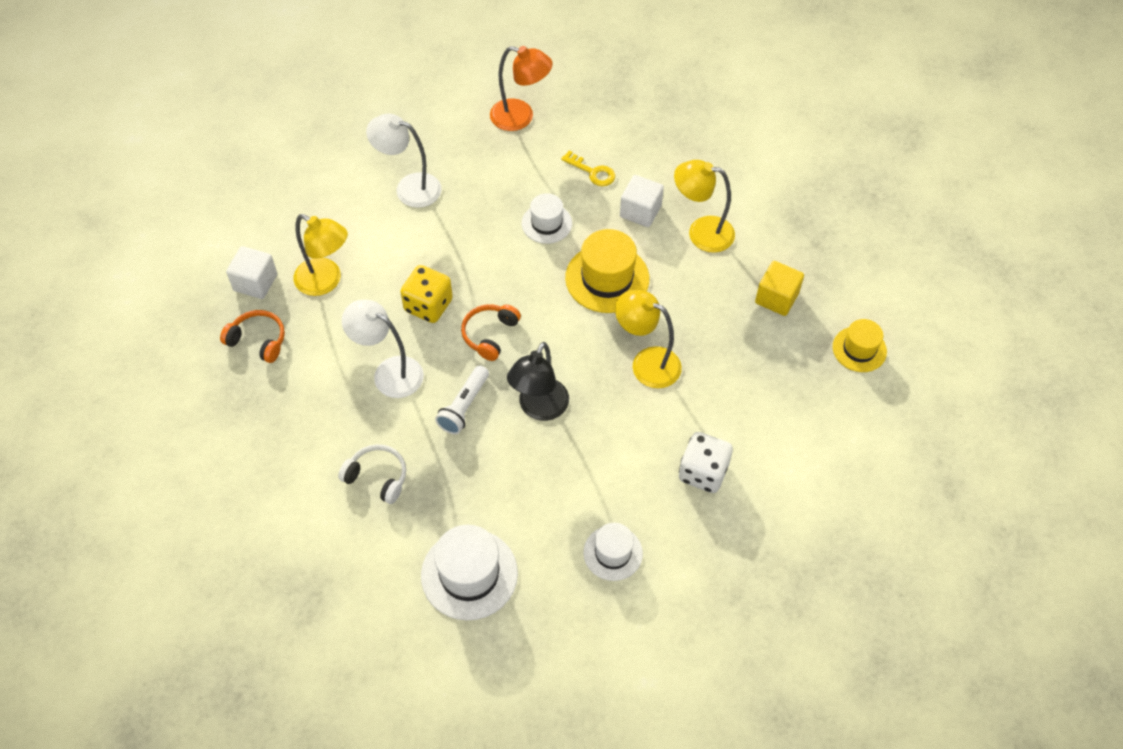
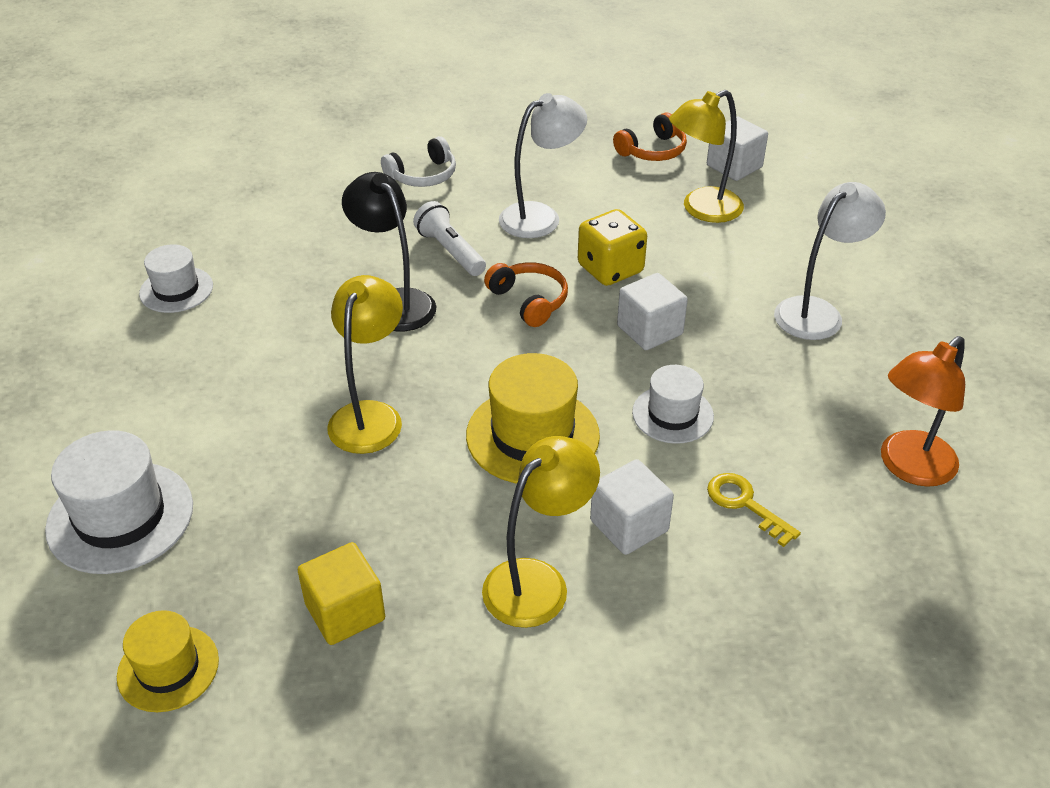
camera: 120 degrees right, 15 degrees down
(469, 574) = (264, 196): white hat -> white hat (120, 517)
(479, 261) = (649, 330): none -> white cube
(592, 172) = (745, 504): yellow key -> yellow key turned 75 degrees clockwise
(646, 363) = (370, 415): yellow lamp -> yellow lamp turned 45 degrees counterclockwise
(703, 472) = (181, 397): white dice -> none

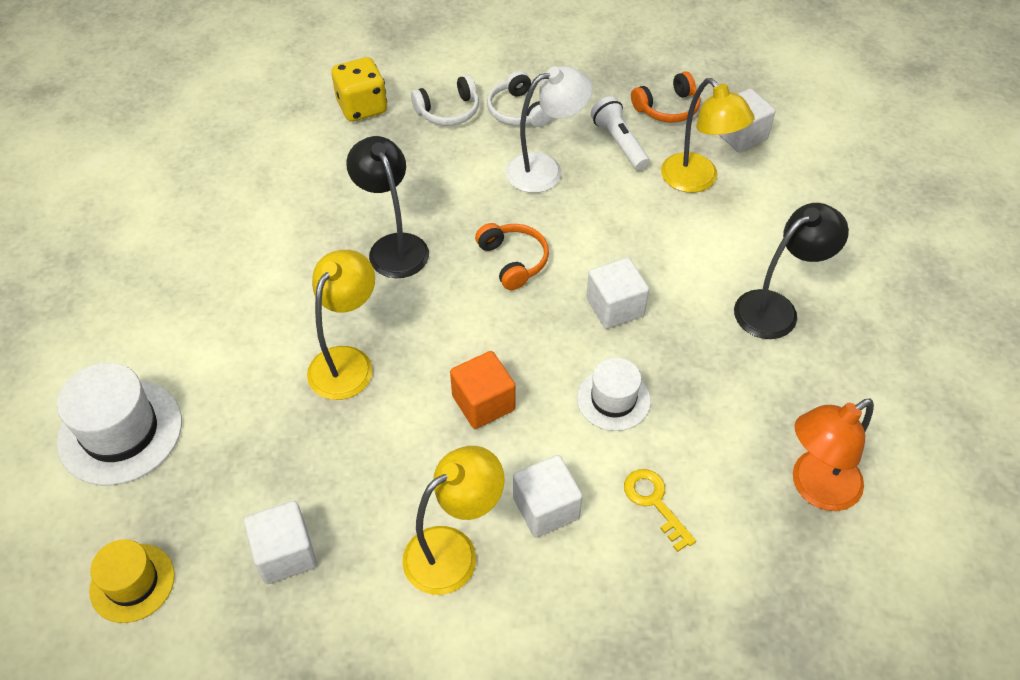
camera: 10 degrees right, 10 degrees up
(176, 290) = (208, 208): white hat -> none
(345, 612) = (285, 554): yellow cube -> white cube
(450, 251) = (455, 198): white flashlight -> white flashlight (619, 143)
(497, 168) = (517, 111): none -> white headphones
(532, 435) = (483, 403): yellow hat -> orange cube
(610, 269) = (595, 236): yellow dice -> yellow dice (362, 107)
(702, 209) = (697, 181): yellow lamp -> yellow lamp turned 105 degrees counterclockwise
(817, 312) = (776, 308): white lamp -> black lamp

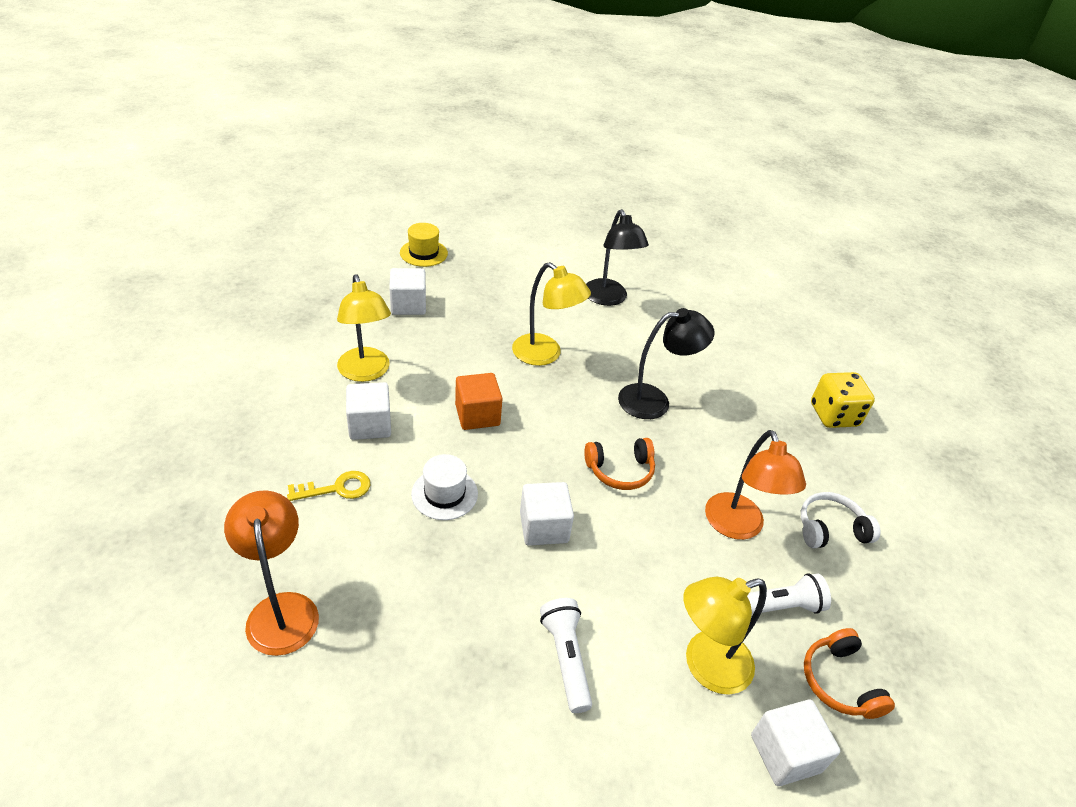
camera: 100 degrees right, 10 degrees down
(120, 432) = (528, 259): white hat -> none
(448, 111) = (829, 474): white headphones -> none
(545, 170) = (738, 527): white lamp -> orange lamp
(740, 265) = (566, 658): none -> white flashlight
(776, 308) = (495, 669): black lamp -> black lamp (608, 299)

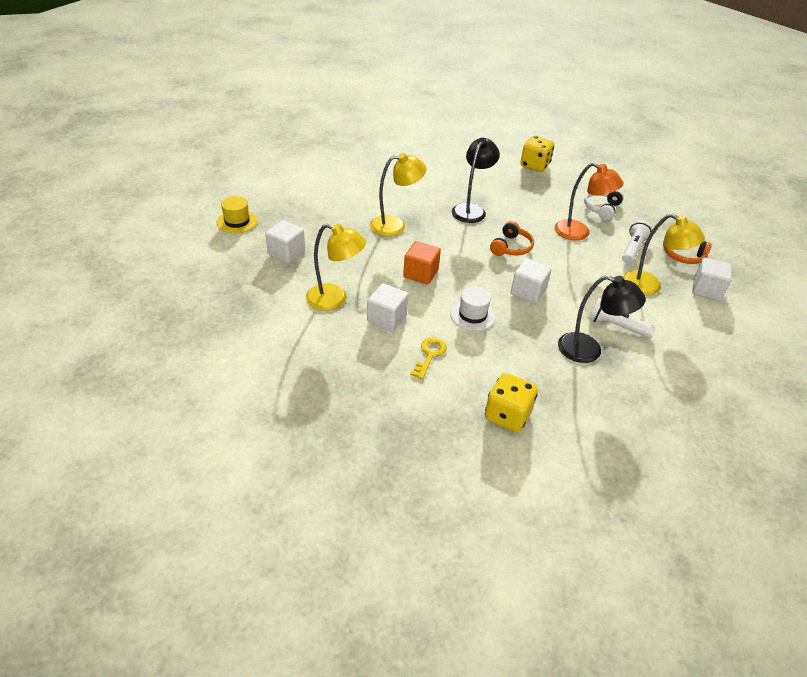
camera: 50 degrees left, 0 degrees up
(281, 609) = (507, 415): orange lamp -> yellow dice
(608, 299) = (371, 179): black lamp -> black lamp (589, 350)
(705, 666) = (649, 287): yellow lamp -> yellow lamp turned 75 degrees counterclockwise

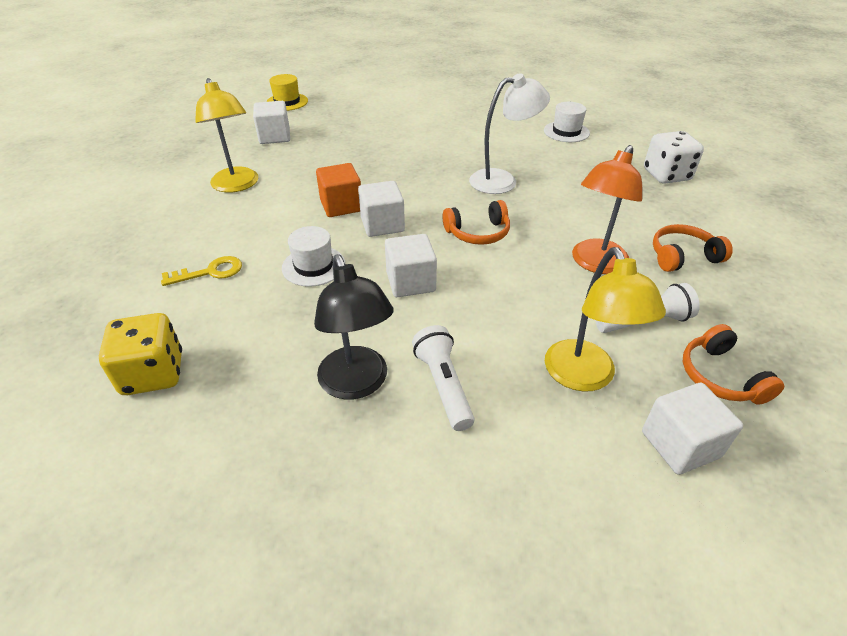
camera: 50 degrees right, 0 degrees up
(387, 318) = (241, 222): white cube -> white cube (382, 224)
(395, 225) = (399, 158): yellow lamp -> none
(450, 160) = (566, 132): none -> white hat
(471, 209) = (502, 180): black lamp -> white lamp
(534, 165) = (666, 175): yellow dice -> white dice
(579, 233) = (595, 264): orange lamp -> orange lamp turned 45 degrees clockwise
(601, 209) = (682, 256): white headphones -> orange headphones

